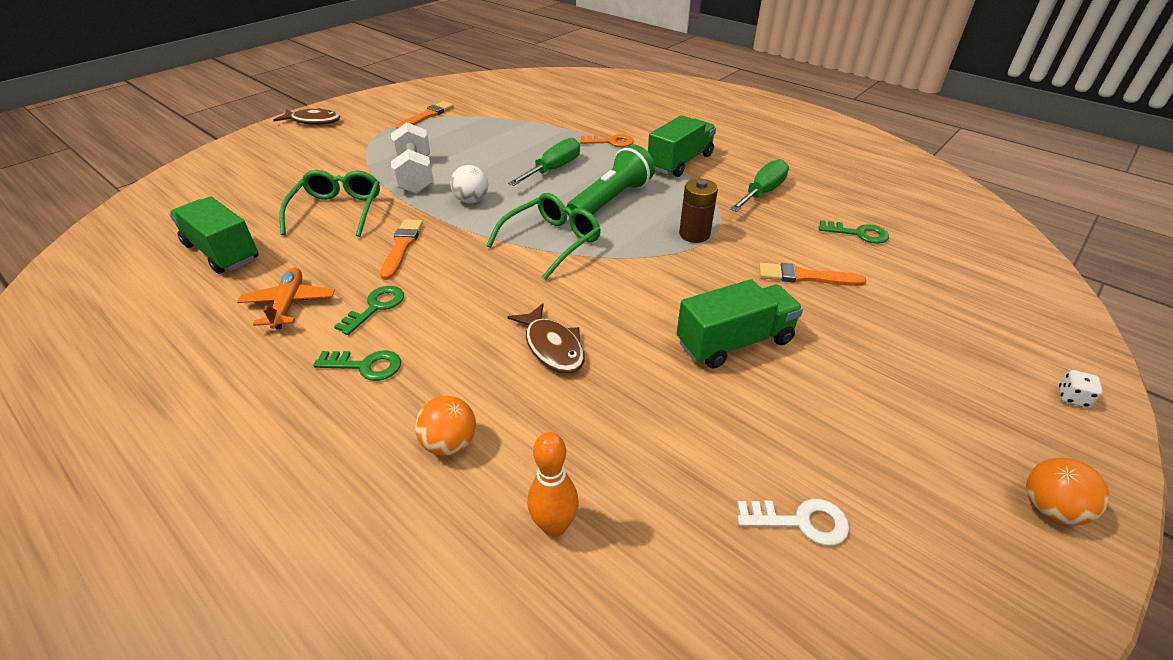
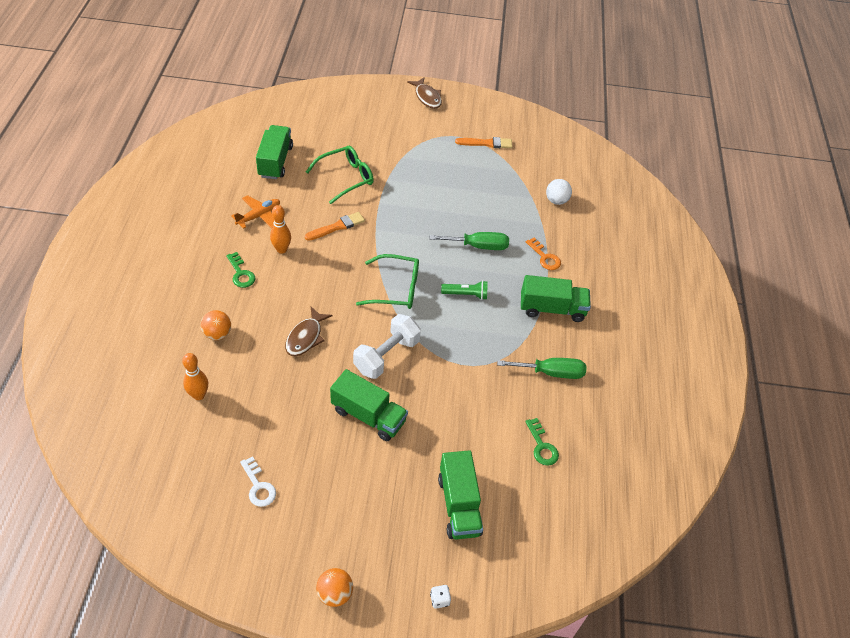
camera: 50 degrees right, 10 degrees up
(375, 307) = (281, 249): green key -> orange bowling pin
(415, 176) = (409, 186): white dumbbell -> white dumbbell (386, 356)
(471, 200) = (406, 228): white ball -> white ball (556, 201)
(611, 200) = (466, 294): green flashlight -> green flashlight, size x0.58
(694, 234) = (463, 355): brown battery -> none
(805, 277) = (462, 430): orange brush -> none
(920, 322) = (459, 505): none -> green truck

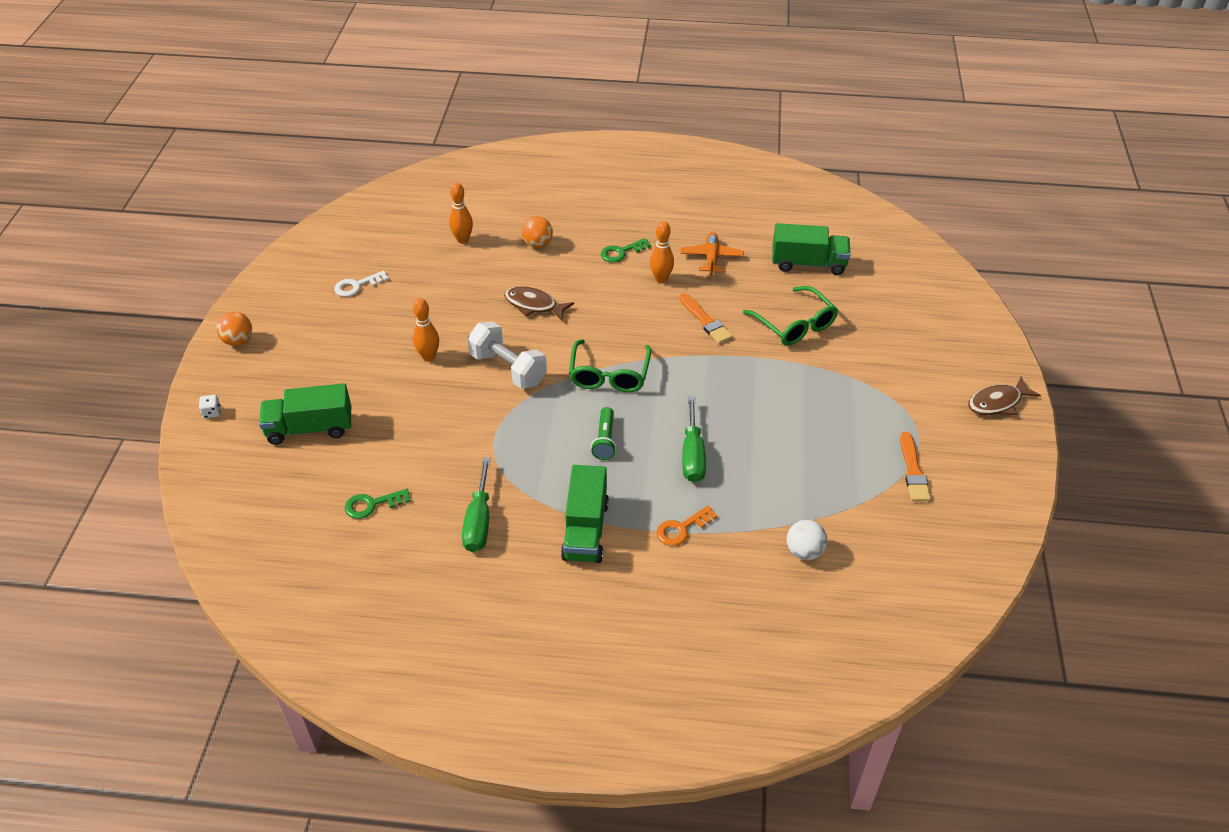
camera: 95 degrees right, 5 degrees down
(259, 216) = (711, 258): orange plane -> orange plane turned 135 degrees counterclockwise
(368, 415) = (428, 357): green truck -> orange bowling pin

